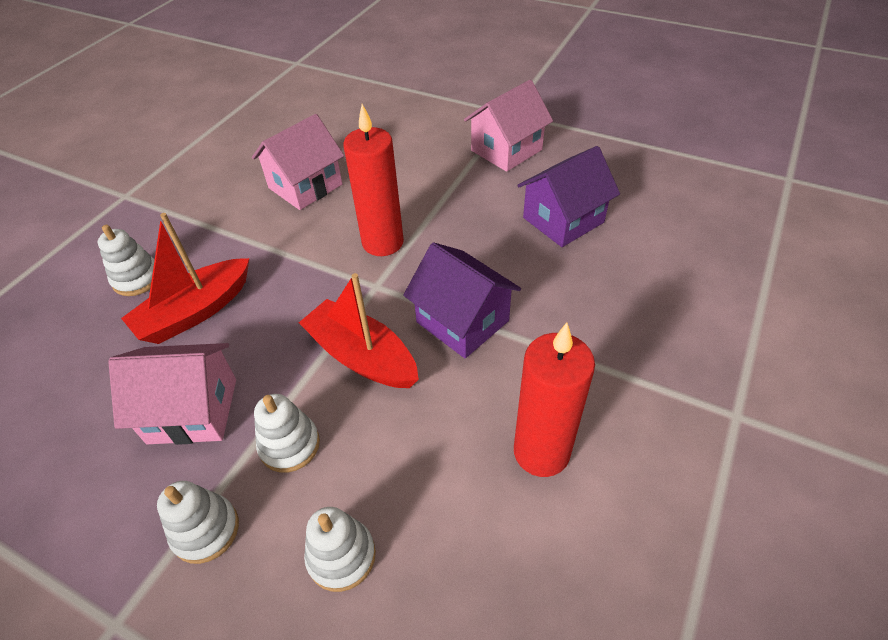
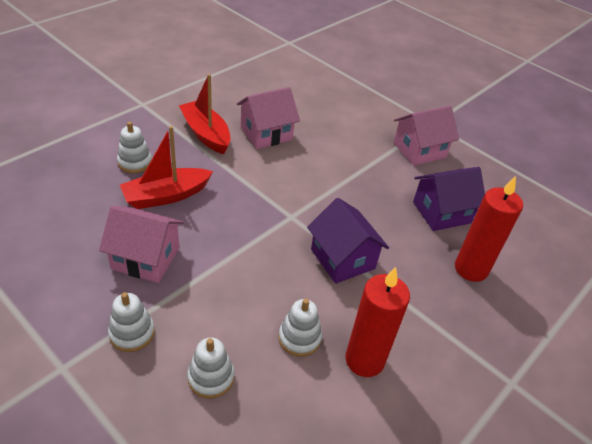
camera: 10 degrees right, 5 degrees down
(289, 445) = (200, 300): white stacking toy -> white stacking toy (299, 338)
(362, 356) = (266, 260): red boat -> red boat (206, 134)
(383, 242) = (306, 188): red candle -> red candle (471, 269)

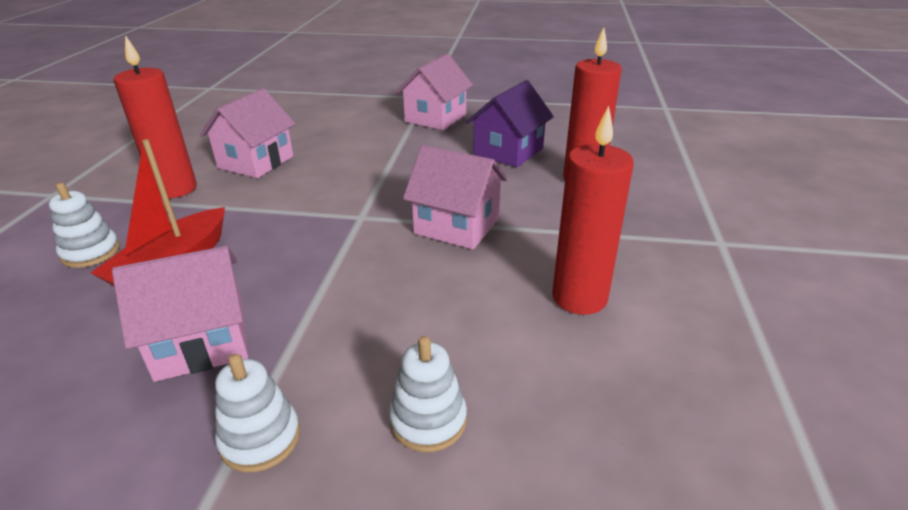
camera: 30 degrees left, 10 degrees down
(206, 134) = (175, 189): red boat -> red candle
(299, 338) = (490, 317): white stacking toy -> none
(342, 259) = (457, 226): purple house -> pink house

